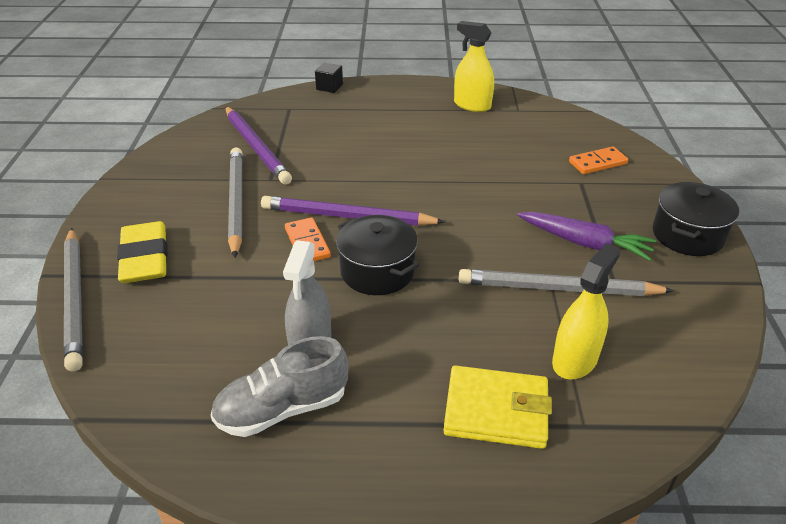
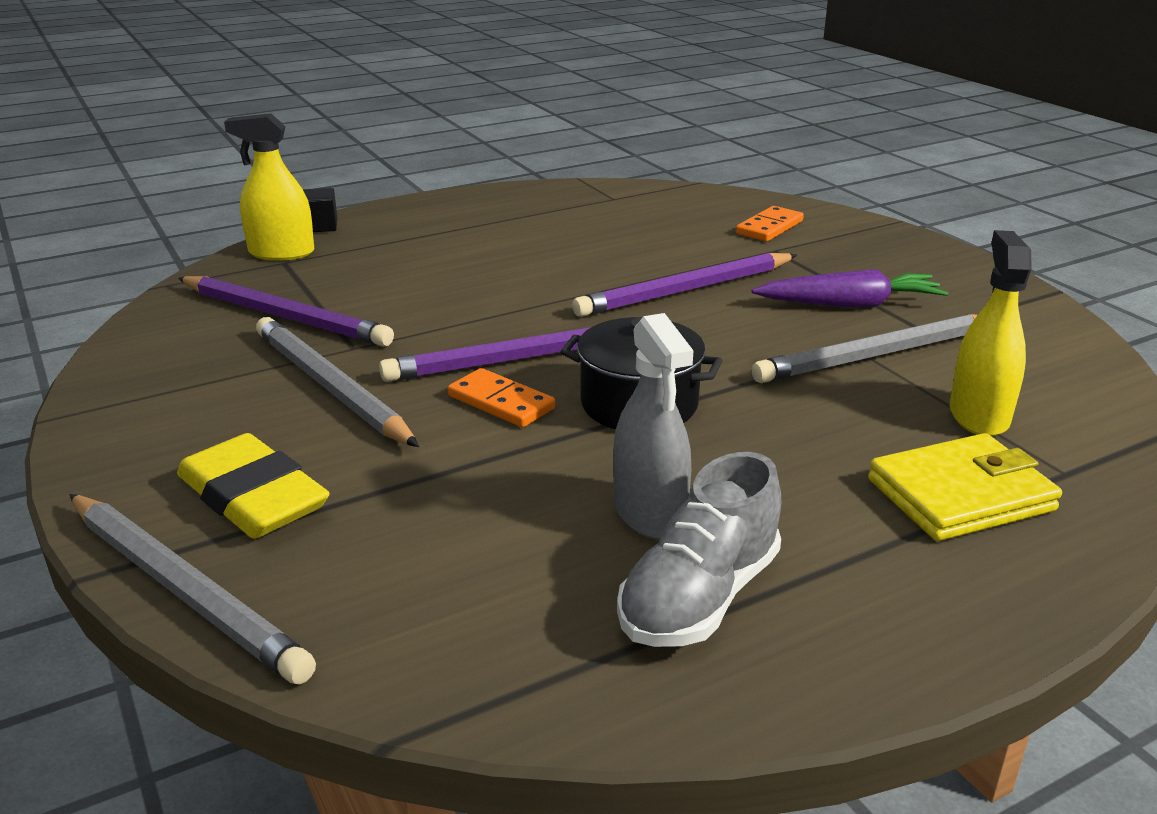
camera: 30 degrees left, 10 degrees down
(472, 105) = (548, 205): yellow spray bottle -> yellow spray bottle (281, 253)
(489, 197) = (686, 290): none -> purple pencil
(687, 235) = (944, 269): black pot -> none

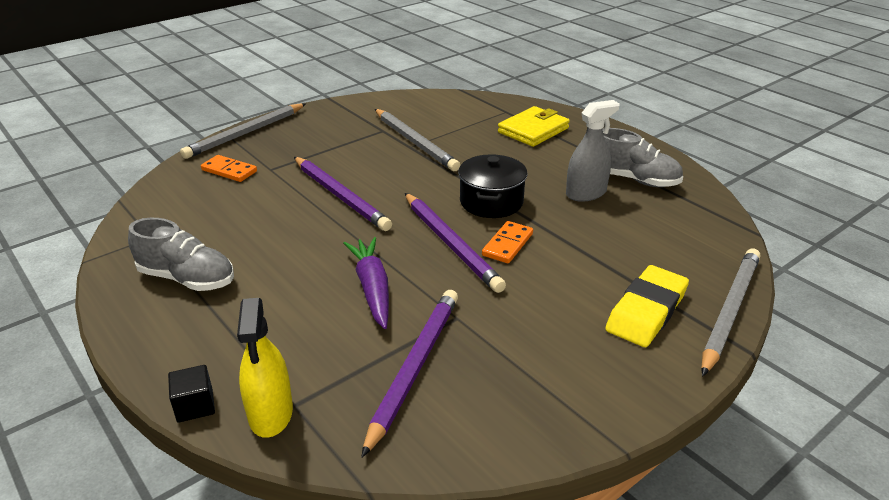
camera: 100 degrees left, 5 degrees up
(331, 387) = (516, 313): grey pencil -> grey pencil (246, 133)
(521, 216) = (187, 278): none -> grey shoe
(849, 304) = (354, 147): purple carrot -> purple carrot (372, 288)
(960, 495) = (533, 130): yellow wallet -> yellow wallet turned 75 degrees clockwise
(978, 415) = (467, 123): yellow spray bottle -> none

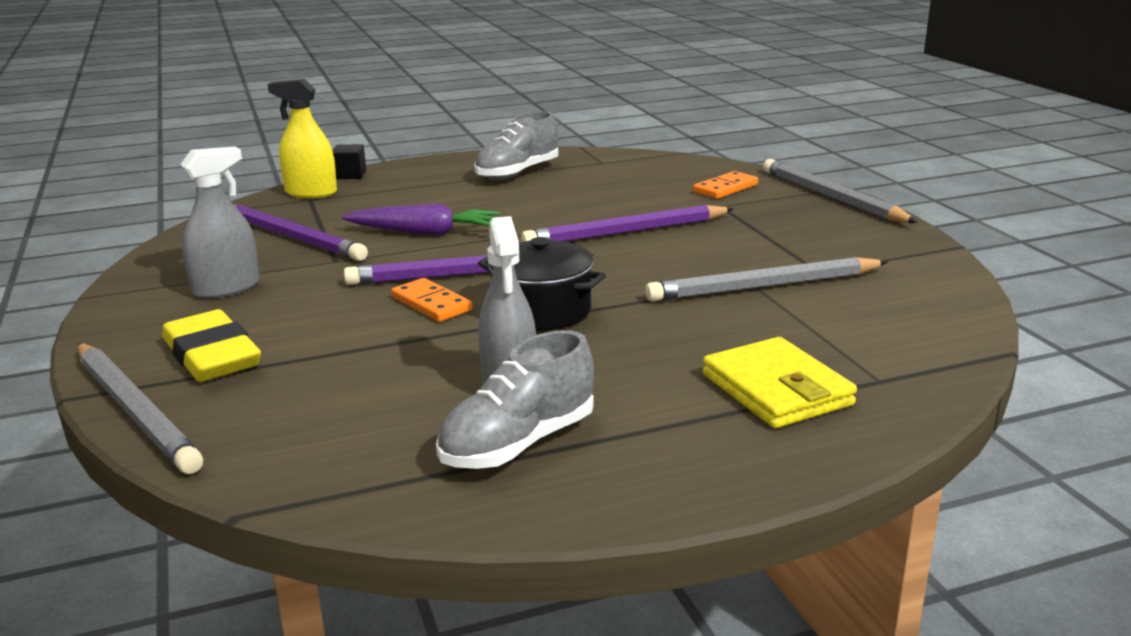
camera: 110 degrees right, 10 degrees down
(546, 357) = (226, 288): none -> grey spray bottle

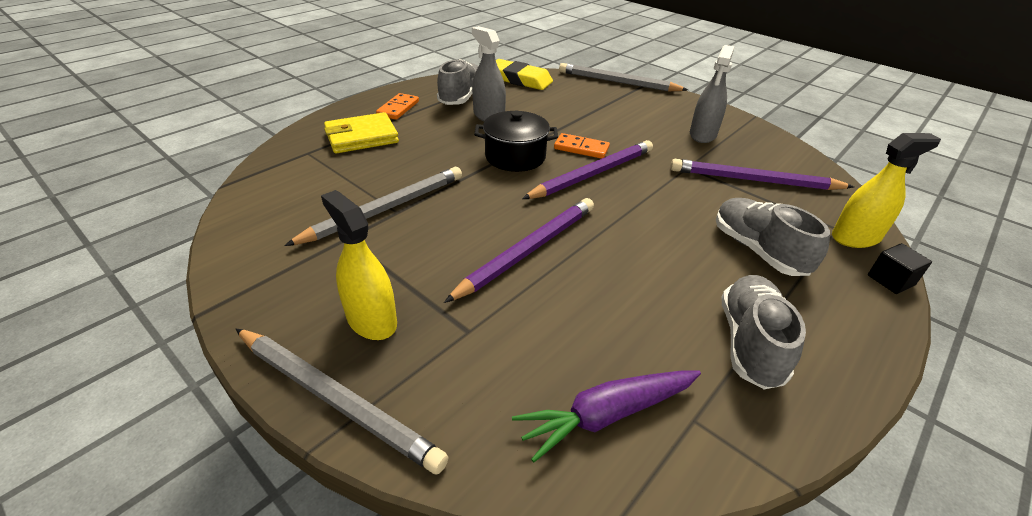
camera: 150 degrees right, 15 degrees up
(212, 355) = (634, 103): yellow eraser -> yellow eraser (519, 79)
(414, 200) = (757, 250): none -> grey shoe
(424, 232) = (680, 208): purple carrot -> purple carrot (607, 415)
(725, 188) = (480, 381): orange domino -> orange domino (398, 108)
(776, 390) = (362, 137): yellow wallet -> yellow wallet turned 60 degrees counterclockwise
(799, 220) = (371, 320): none -> yellow spray bottle

